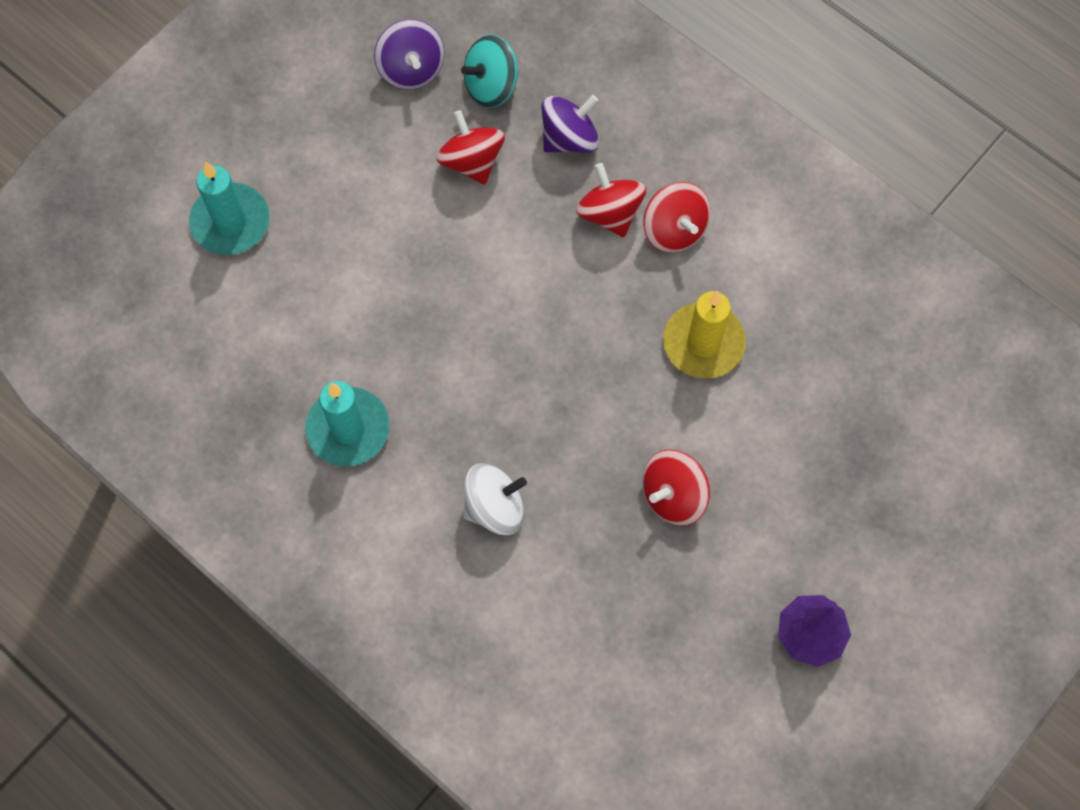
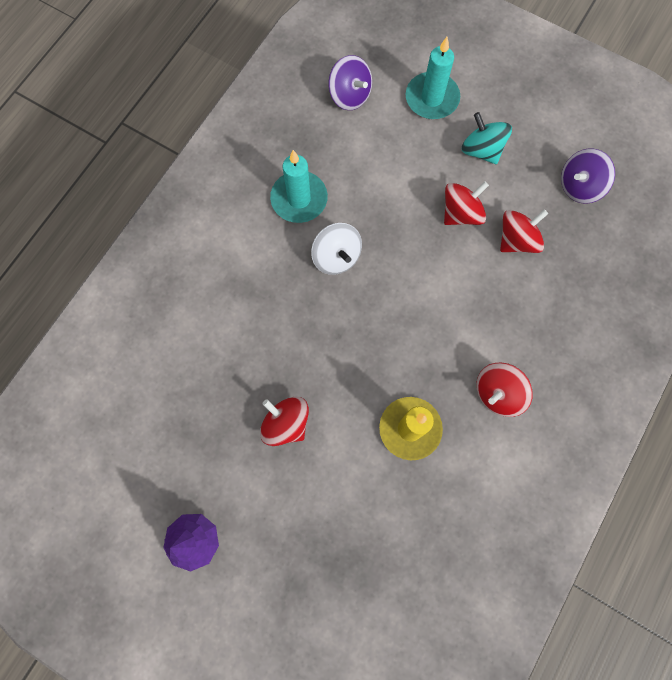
camera: 80 degrees right, 5 degrees up
(491, 86) = (582, 242): turquoise spinning top -> turquoise spinning top (481, 150)
(495, 507) = (258, 302): white spinning top -> white spinning top (336, 257)
(569, 138) = (554, 304): purple spinning top -> purple spinning top (350, 95)
(610, 213) = (500, 343): red spinning top -> red spinning top (461, 213)

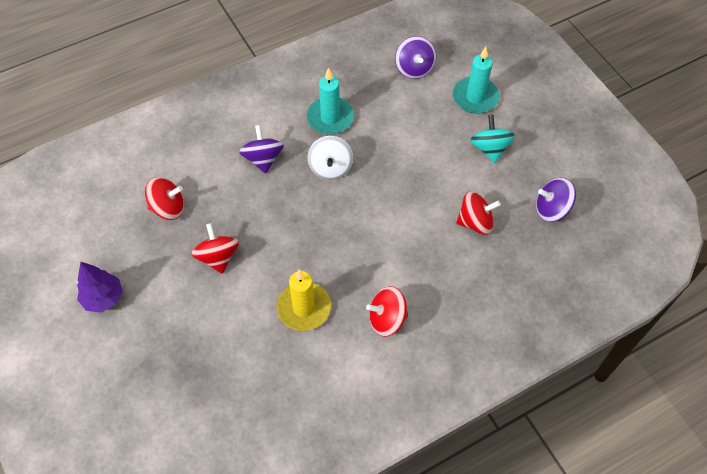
camera: 30 degrees right, 15 degrees down
(259, 285) = (263, 159): none -> purple spinning top
(461, 213) = (444, 183): red spinning top -> red spinning top (168, 208)

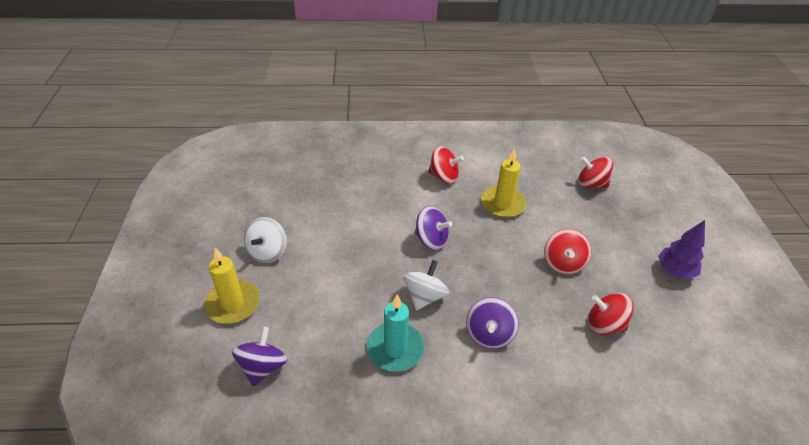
camera: 155 degrees left, 15 degrees down
(475, 97) = (233, 304): turquoise candle -> yellow candle
(475, 222) = (332, 205): red spinning top -> red spinning top (591, 184)
(490, 149) = (267, 252): turquoise spinning top -> white spinning top
(552, 209) = (266, 191): purple spinning top -> purple spinning top (431, 240)

